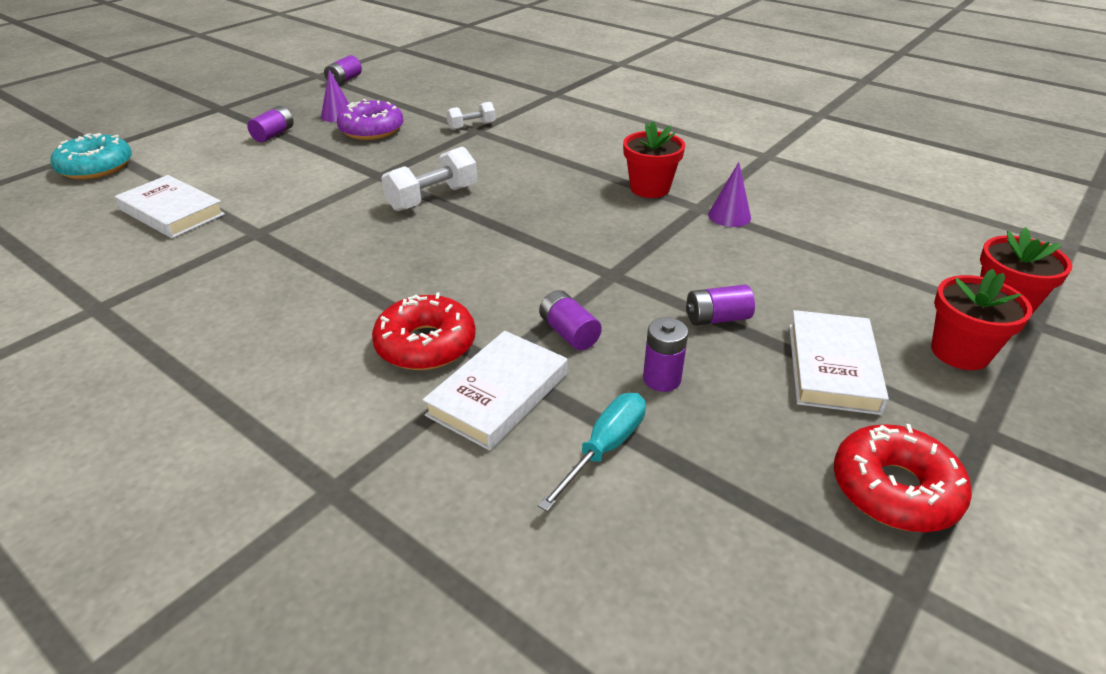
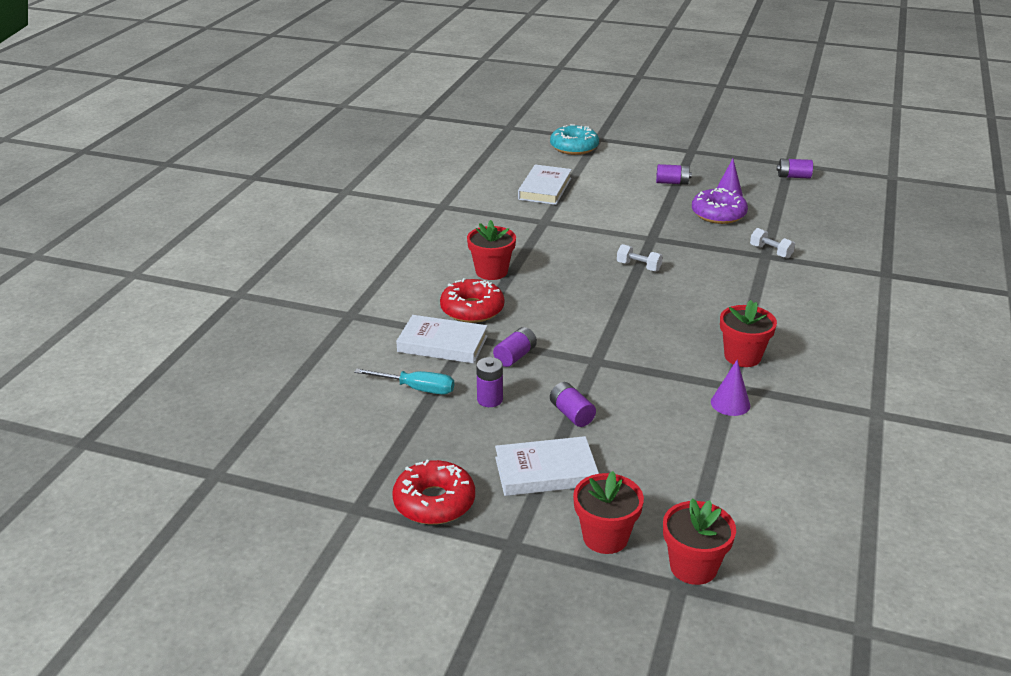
camera: 70 degrees right, 5 degrees down
(340, 304) = (491, 271): none -> red flower pot
(432, 198) = (638, 266): white dumbbell -> white dumbbell, size x0.61

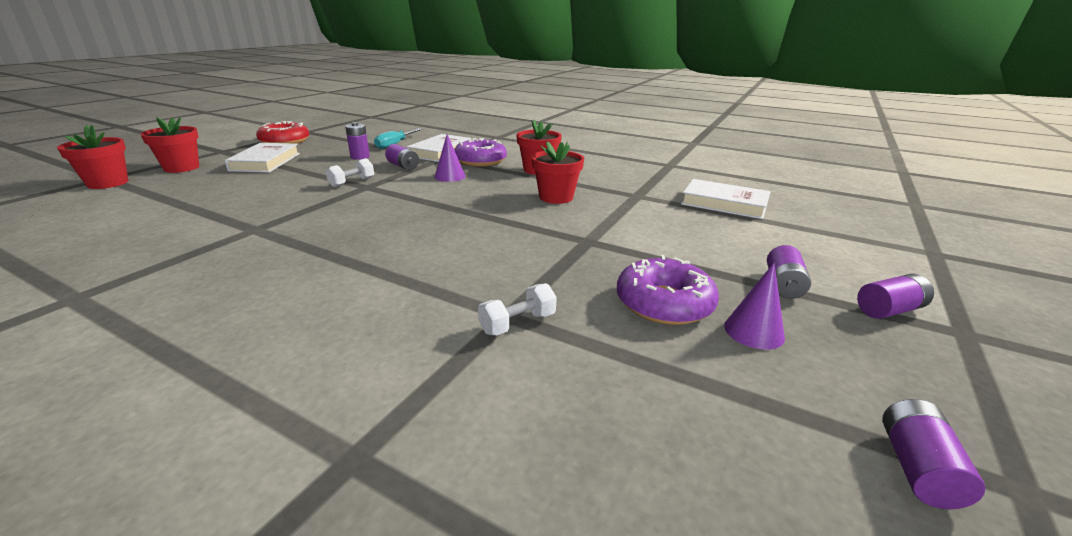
camera: 100 degrees right, 5 degrees down
(472, 309) = (480, 161): red donut -> purple donut
(571, 414) = (311, 173): purple battery -> purple battery (889, 310)
(574, 147) = (878, 233): turquoise donut -> none
(638, 266) = (518, 223): white dumbbell -> white dumbbell (352, 182)
(730, 403) = (232, 223): purple cone -> purple cone (450, 176)
(742, 356) = (290, 244): red flower pot -> red flower pot (556, 197)

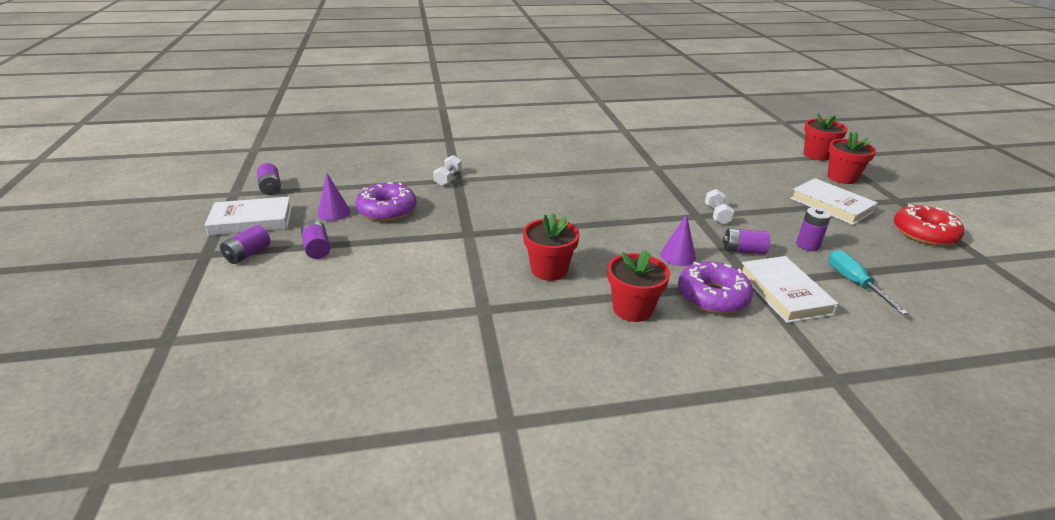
camera: 140 degrees right, 5 degrees up
(724, 204) = (385, 337): white book -> white book (251, 220)

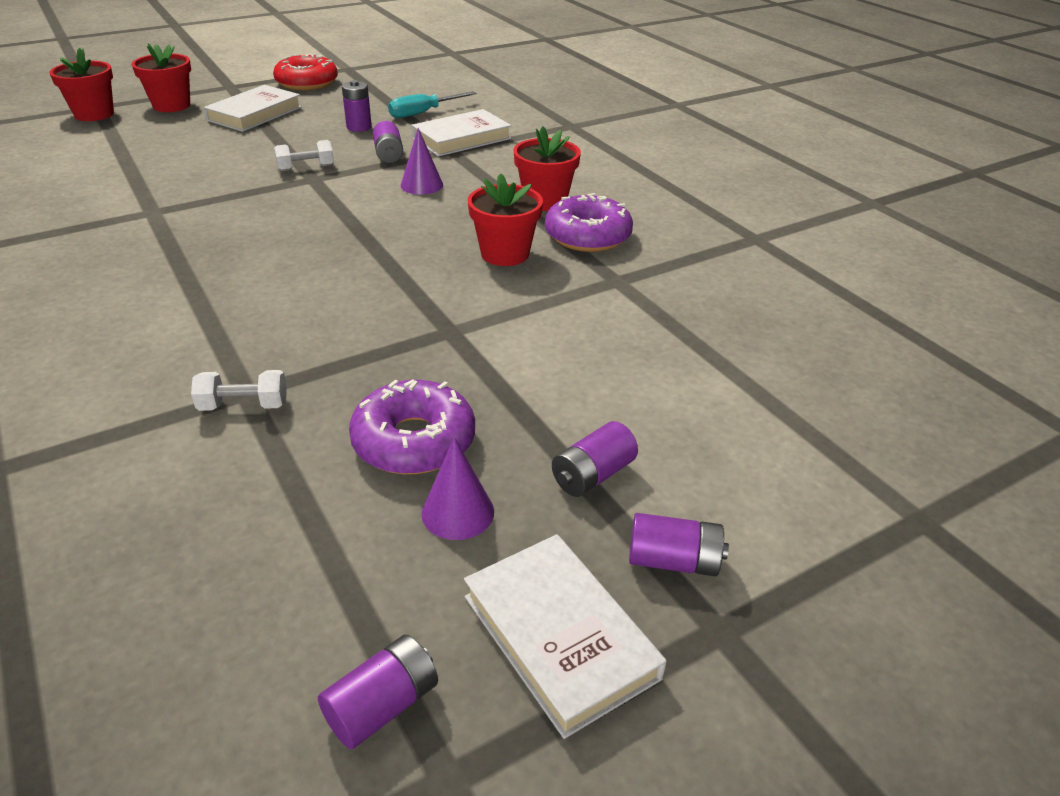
camera: 110 degrees left, 5 degrees up
(712, 296) = (491, 167): purple donut -> purple donut (587, 236)

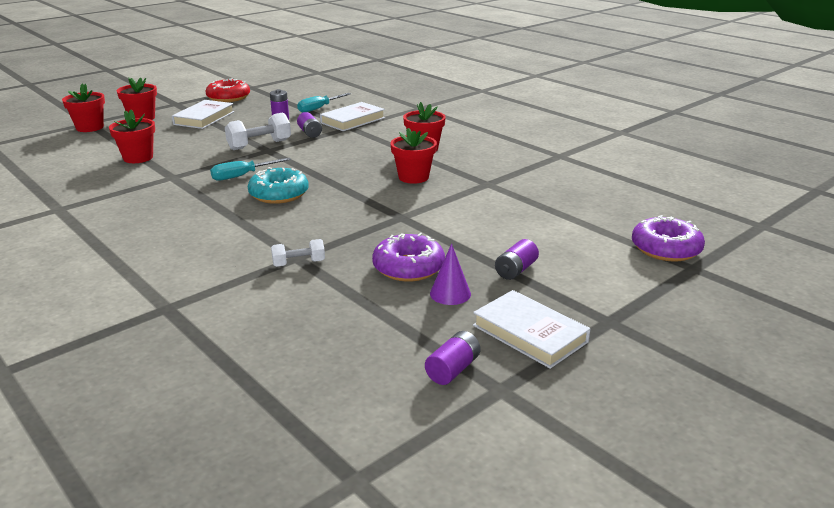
camera: 10 degrees left, 10 degrees down
(126, 172) = (138, 158): none -> red flower pot
(251, 221) = (242, 176): none -> turquoise screwdriver
(286, 262) = (279, 194): none -> turquoise donut
(306, 168) = (259, 145): white dumbbell -> white dumbbell, size x1.65
(421, 185) = (341, 147): purple cone -> none
(587, 236) = (459, 164): purple donut -> purple donut (666, 249)
(673, 561) = (574, 298): purple battery -> none

